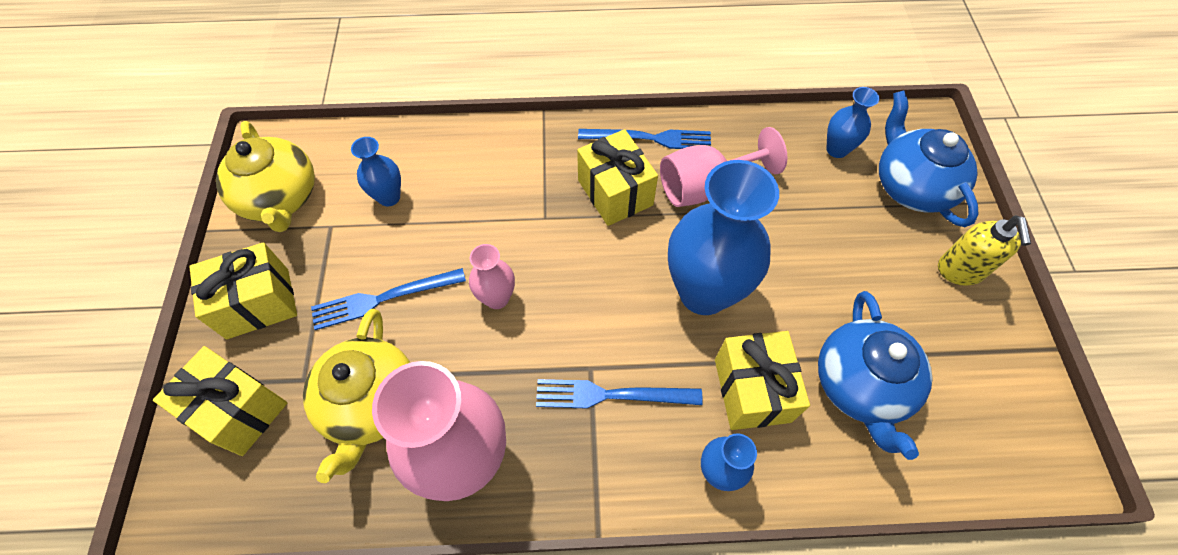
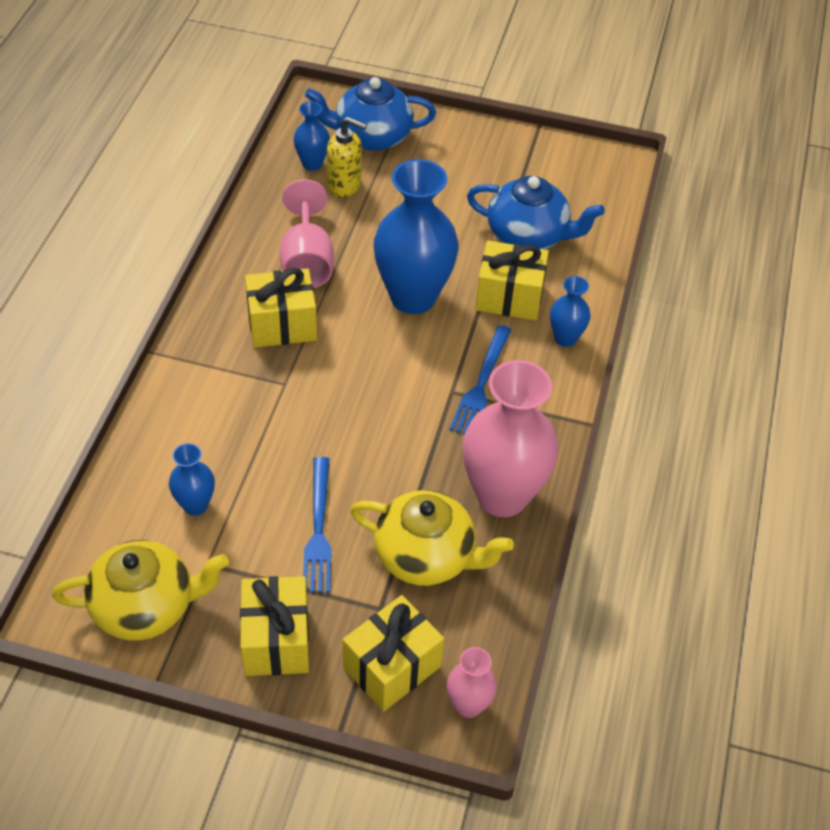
camera: 75 degrees left, 10 degrees down
(497, 298) = (357, 440): pink vase -> pink vase (468, 705)
(650, 138) = (232, 281): blue fork -> none
(960, 271) = (459, 143): yellow soap dispenser -> yellow soap dispenser (345, 185)

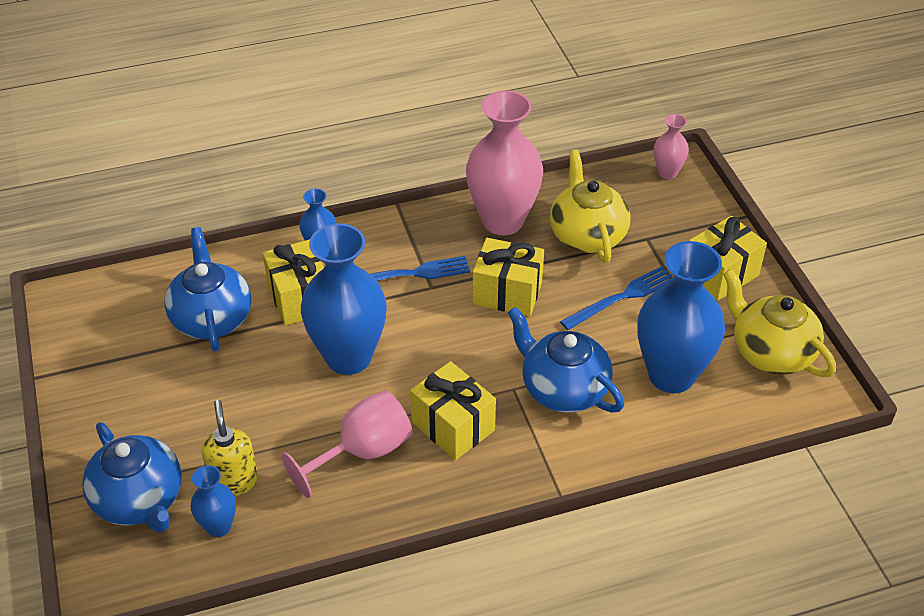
camera: 120 degrees left, 5 degrees down
(195, 505) = (671, 375): blue vase -> blue vase, size x2.09
(253, 416) = (563, 389): none -> blue teapot
(392, 667) = (679, 214): yellow gift -> yellow gift (507, 293)

